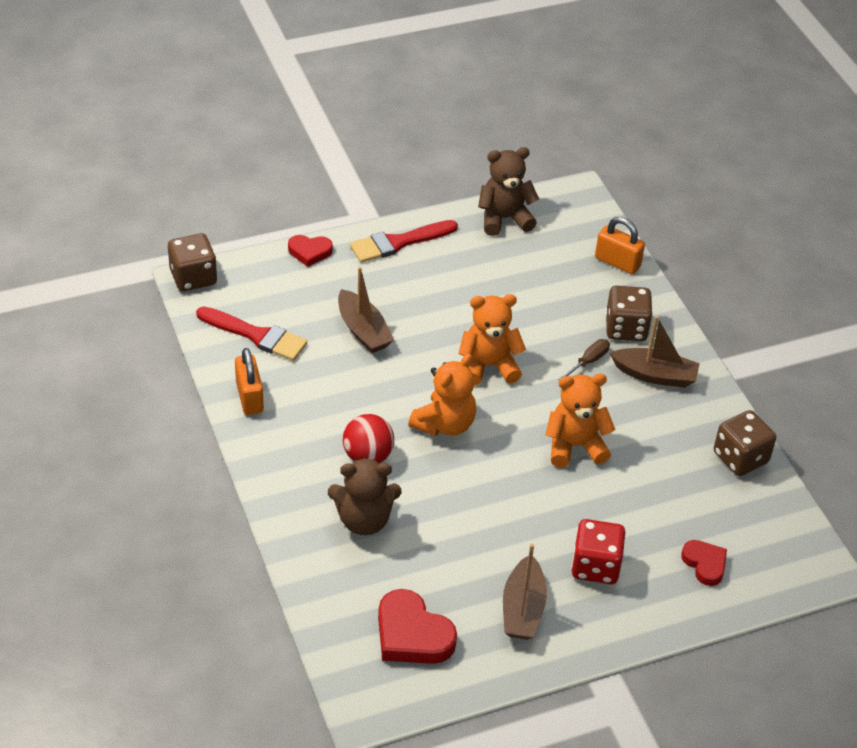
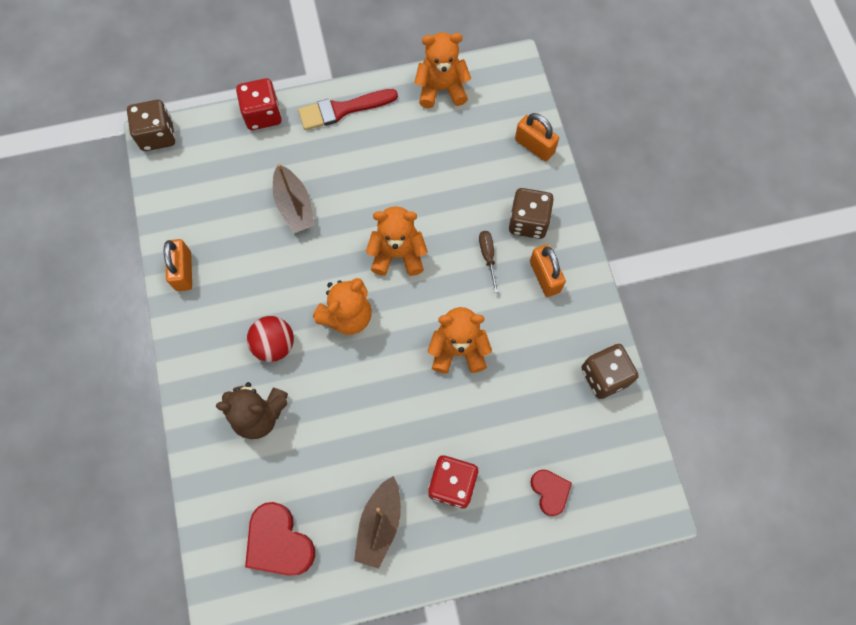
camera: 10 degrees right, 25 degrees up
(256, 335) = (201, 204): red brush -> none
(310, 252) = (263, 114): red heart -> red dice
(504, 218) = (441, 89): brown teddy bear -> orange teddy bear
(588, 361) = (487, 256): brown screwdriver -> brown screwdriver turned 60 degrees counterclockwise
(655, 375) = (544, 277): brown boat -> orange padlock

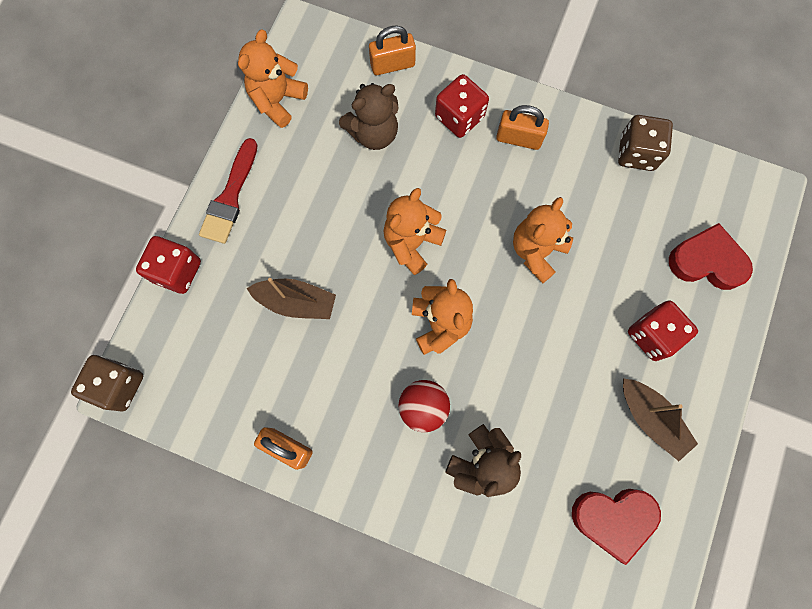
camera: 55 degrees left, 5 degrees up
(466, 170) = (373, 133): none -> brown teddy bear
(487, 256) = (468, 170): brown screwdriver -> none
(528, 222) = (459, 117): brown dice -> red dice
(550, 491) = (707, 261): red heart -> red heart, size x1.66

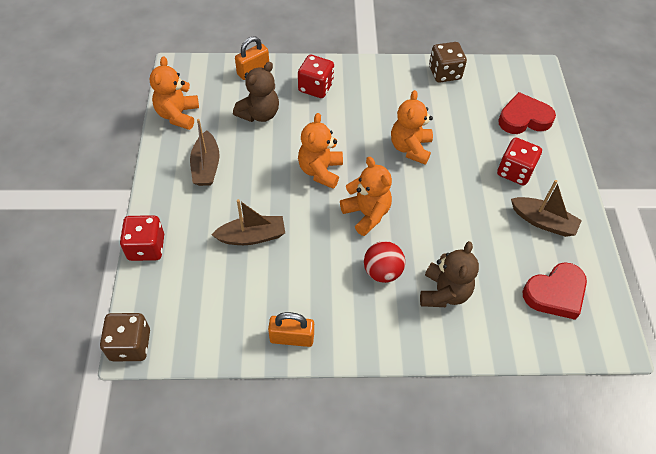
camera: 25 degrees left, 20 degrees down
(230, 197) = (168, 185): red brush -> none
(282, 186) = (206, 166): none -> brown boat
(518, 139) = (362, 88): orange padlock -> none

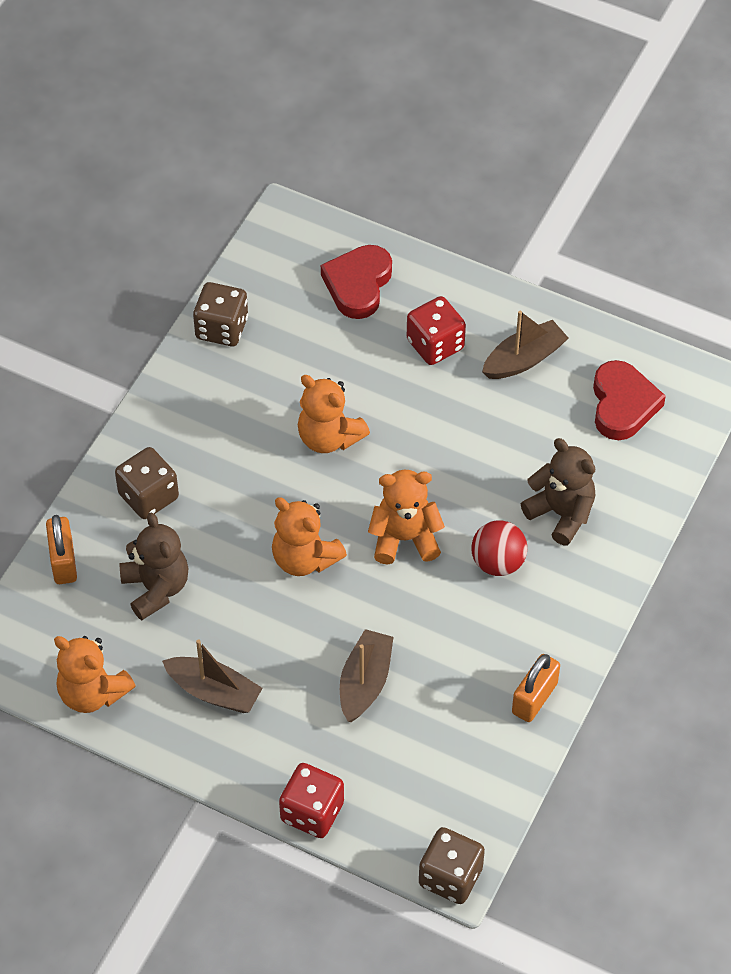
camera: 60 degrees left, 0 degrees up
(315, 87) = (148, 496): red dice -> brown dice

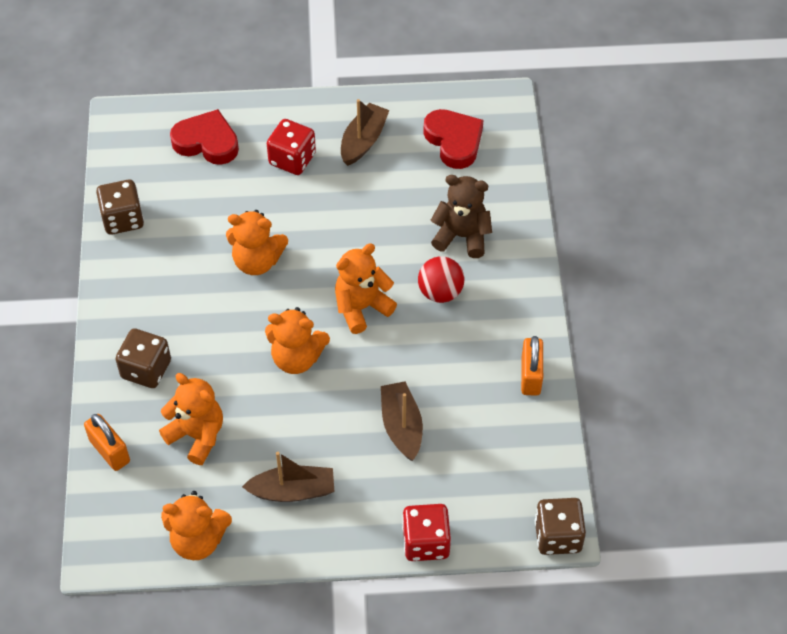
camera: 30 degrees left, 0 degrees up
(156, 588) = (197, 435): brown teddy bear -> orange teddy bear
(358, 285) = (207, 142): red heart -> red heart turned 120 degrees clockwise

